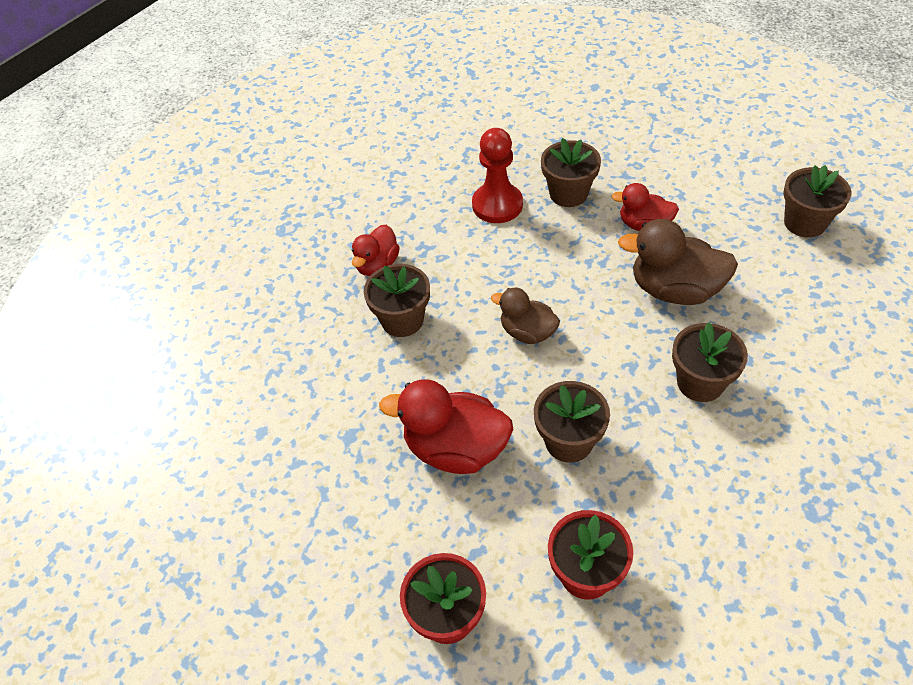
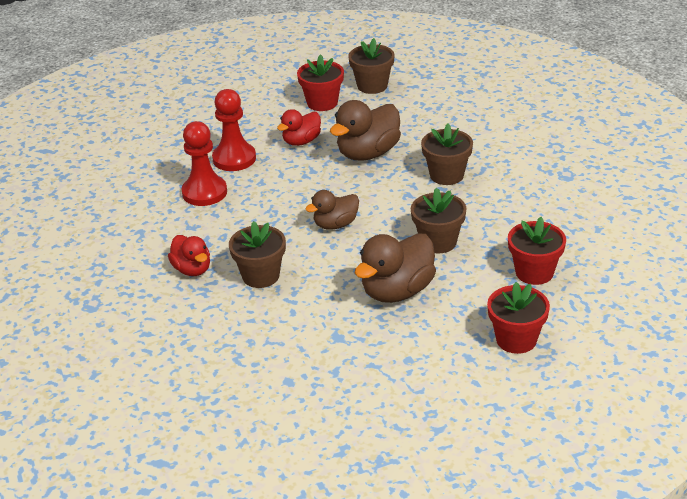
camera: 60 degrees left, 15 degrees down
(455, 449) = (397, 291): red duck -> brown duck
(568, 193) = (234, 159): brown flower pot -> red pawn
(728, 202) = (322, 103): none -> red flower pot

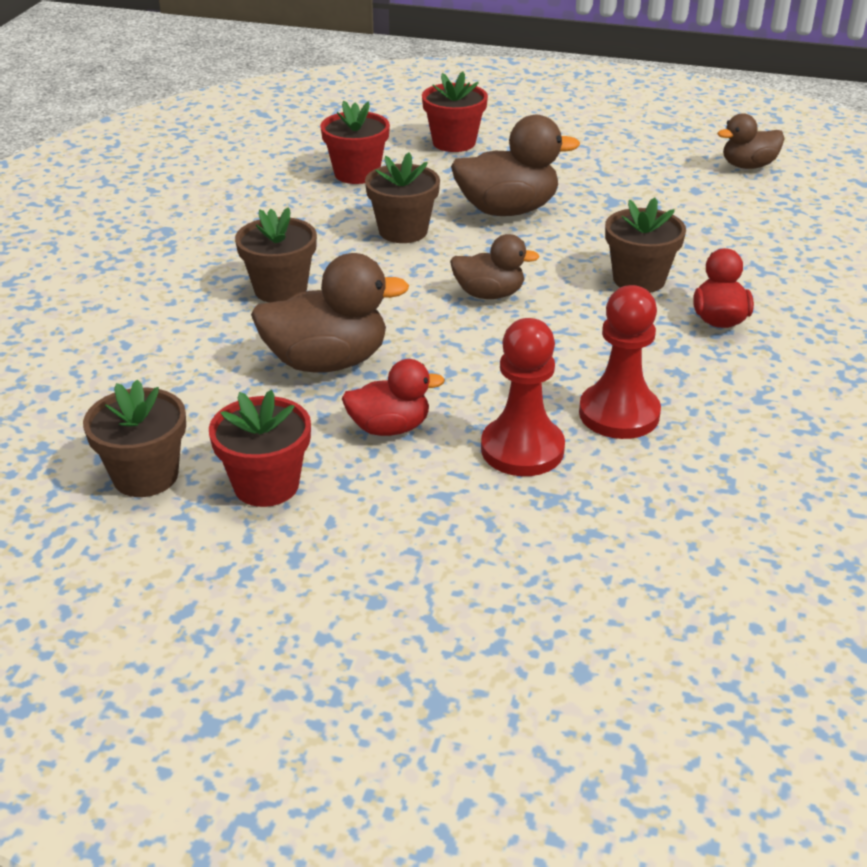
camera: 145 degrees left, 0 degrees up
(269, 435) = (748, 166): none -> brown duck

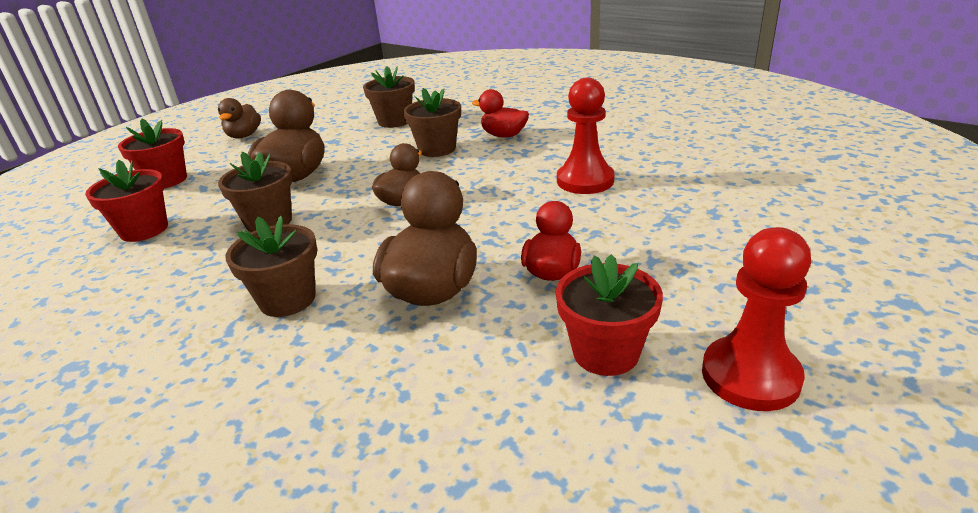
camera: 65 degrees left, 5 degrees down
(145, 476) = (555, 442): brown flower pot -> brown flower pot (394, 121)
(522, 449) = (609, 220): red pawn -> red pawn (750, 376)
(748, 166) = (346, 99): brown duck -> brown duck (244, 136)

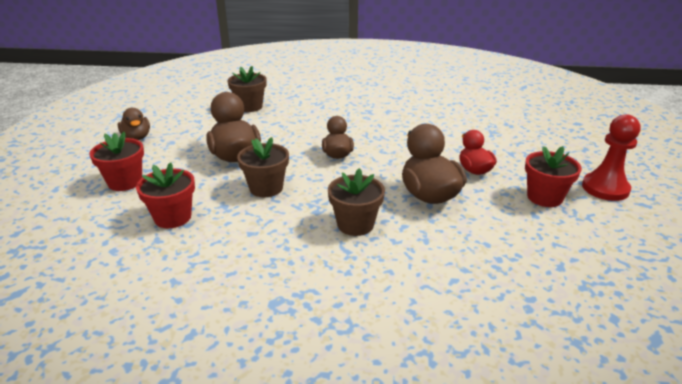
camera: 35 degrees left, 0 degrees up
(437, 149) = (310, 120): brown flower pot -> none
(503, 135) = (341, 104): red duck -> none
(585, 181) = (426, 121): red pawn -> none

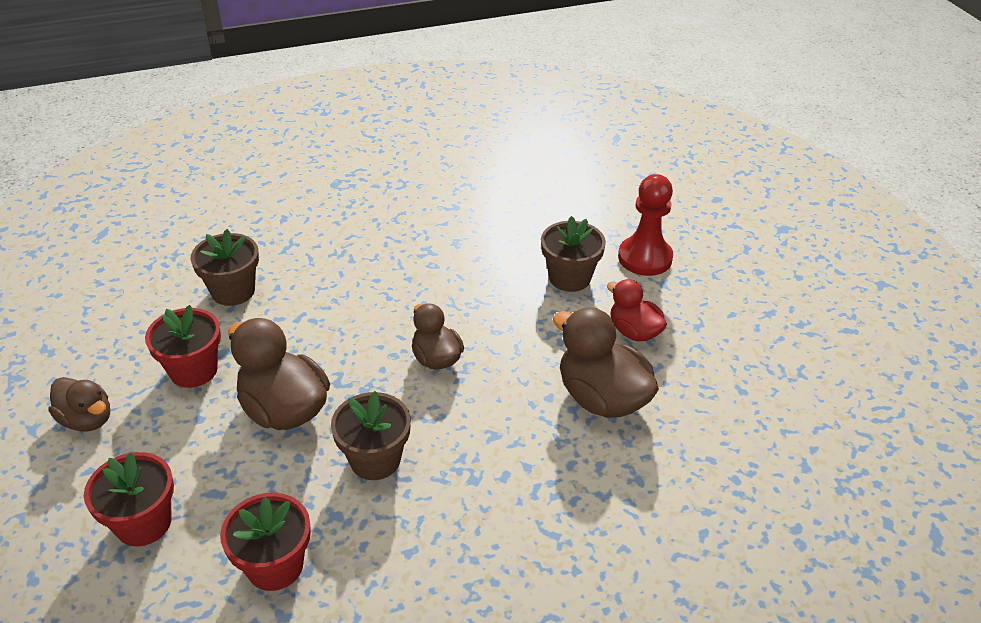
camera: 25 degrees left, 10 degrees up
(355, 224) = (538, 485): brown flower pot -> brown flower pot (569, 278)
(544, 197) = (739, 355): red flower pot -> red flower pot (193, 370)
(605, 188) = (798, 316): red pawn -> red pawn (645, 258)

